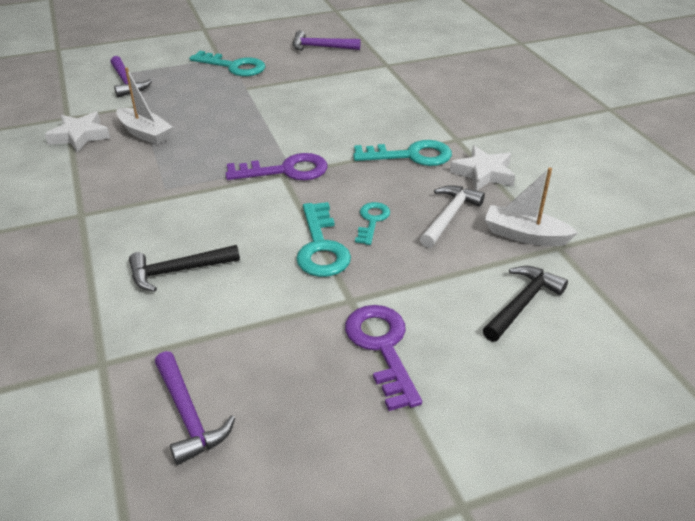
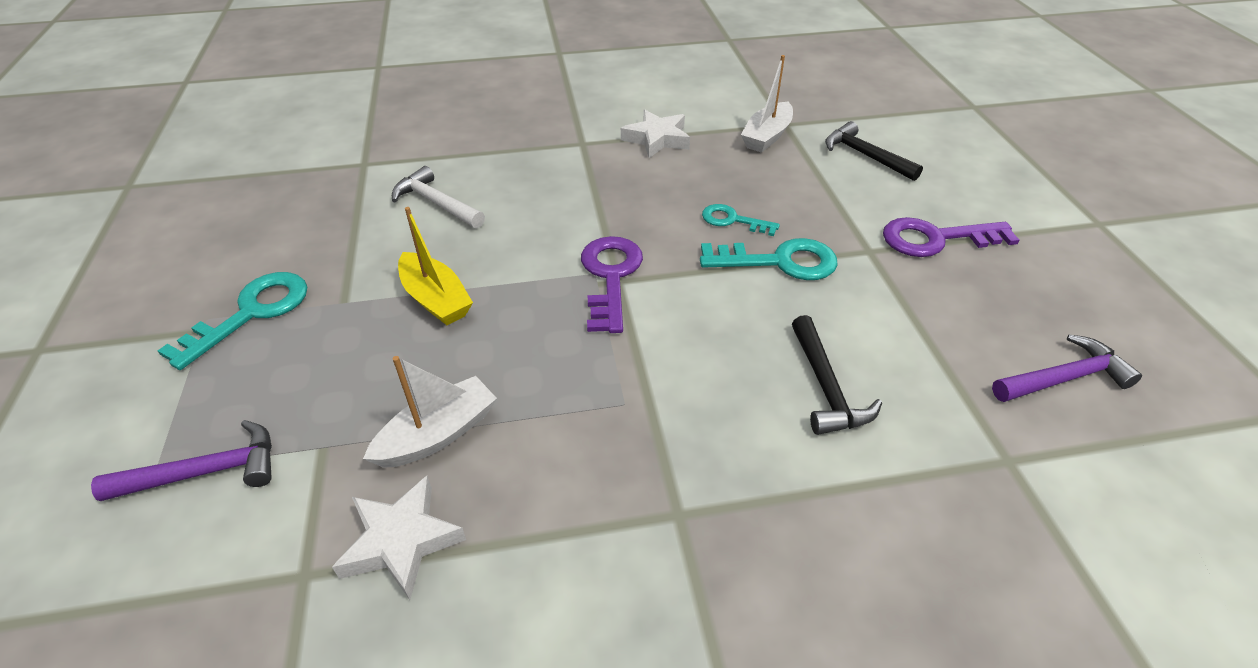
camera: 80 degrees left, 5 degrees up
(252, 113) = (436, 299): none -> yellow boat
(321, 47) = (257, 213): purple hammer -> none
(410, 156) = (607, 177): turquoise key -> none
(449, 216) = (731, 171): white hammer -> white hammer (436, 203)

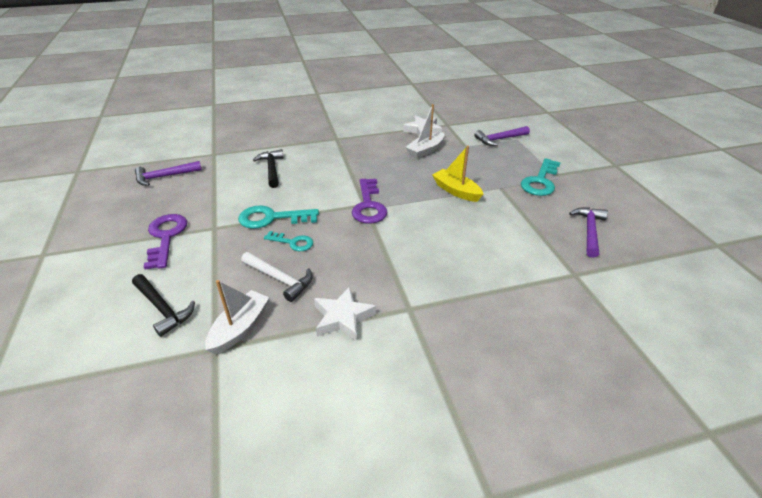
camera: 175 degrees right, 5 degrees down
(279, 213) = (589, 231): none -> purple hammer
(436, 203) = (494, 244): white hammer -> white hammer (279, 279)
(936, 239) = (166, 237): purple key -> purple key turned 90 degrees counterclockwise

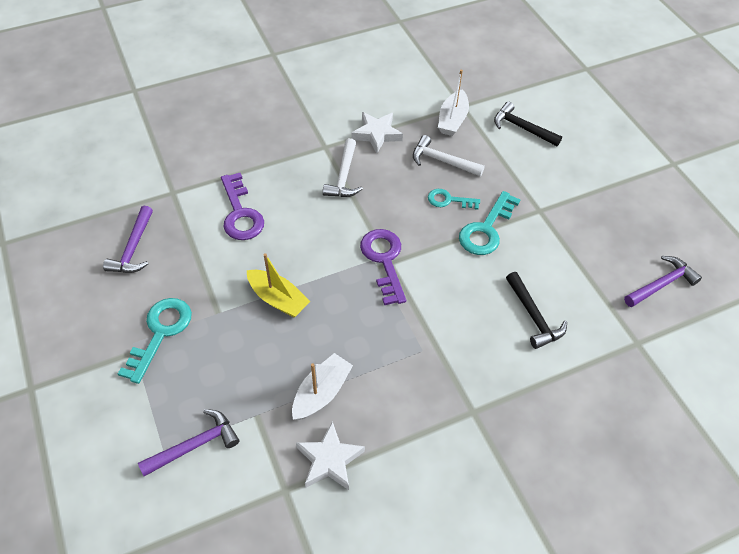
camera: 170 degrees right, 15 degrees up
(166, 237) = (578, 193): purple key -> purple key (240, 213)
(272, 218) = (486, 229): turquoise key -> turquoise key turned 135 degrees clockwise
(392, 273) = (344, 176): none -> white hammer

